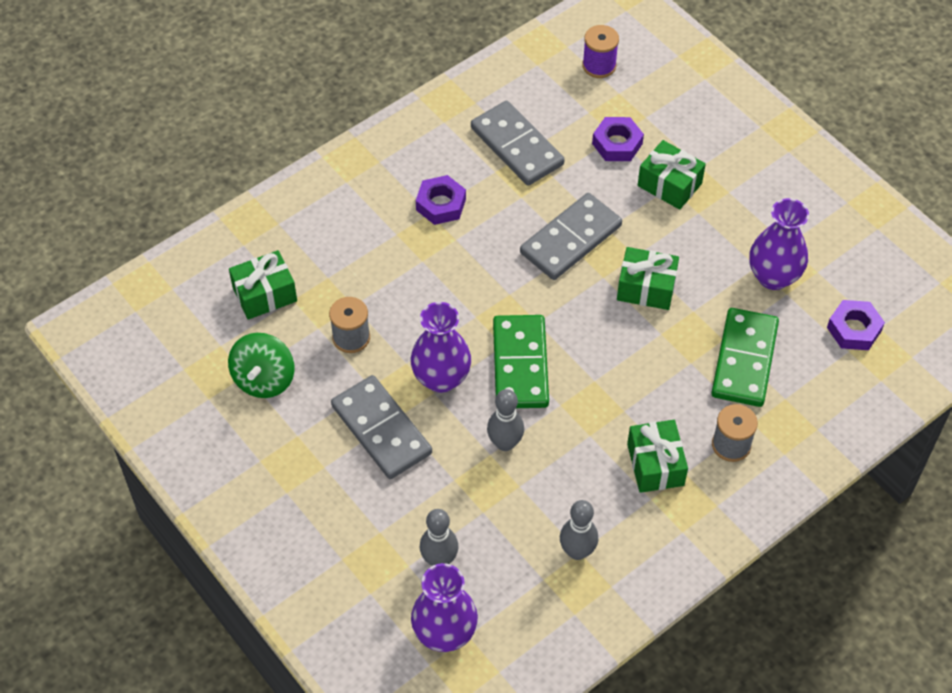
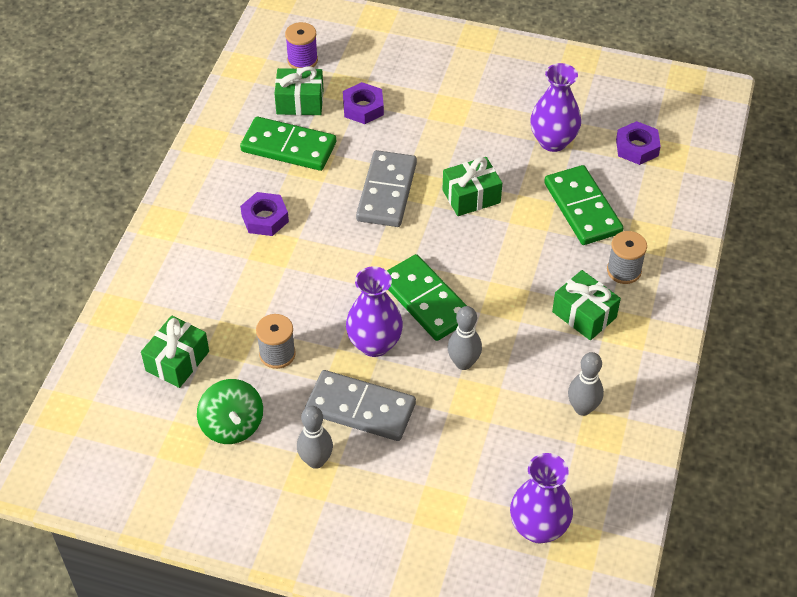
camera: 35 degrees left, 5 degrees down
(439, 560) = (488, 477): grey bowling pin -> grey bowling pin (316, 461)
(517, 146) = (288, 147): grey domino -> green domino
(669, 184) = (426, 117): green gift -> green gift (300, 102)

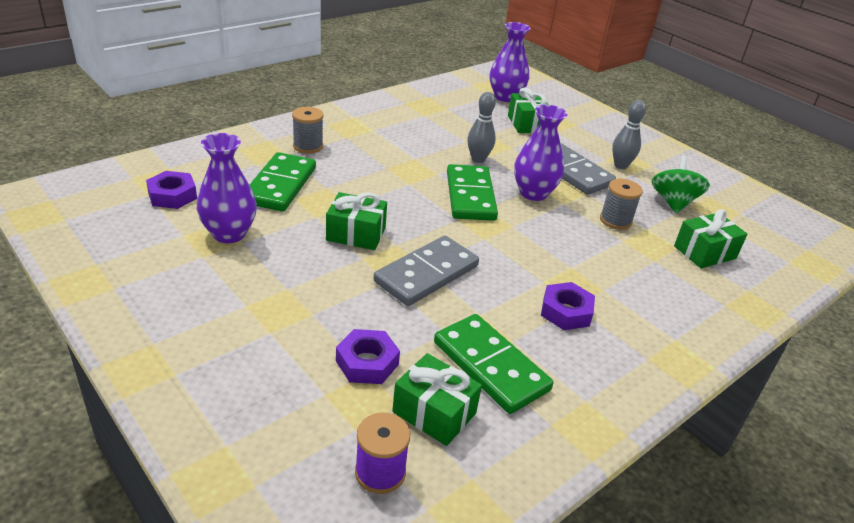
camera: 150 degrees left, 15 degrees down
(582, 408) = (426, 115): grey bowling pin -> none
(584, 314) = (367, 142): green gift -> green gift (527, 124)

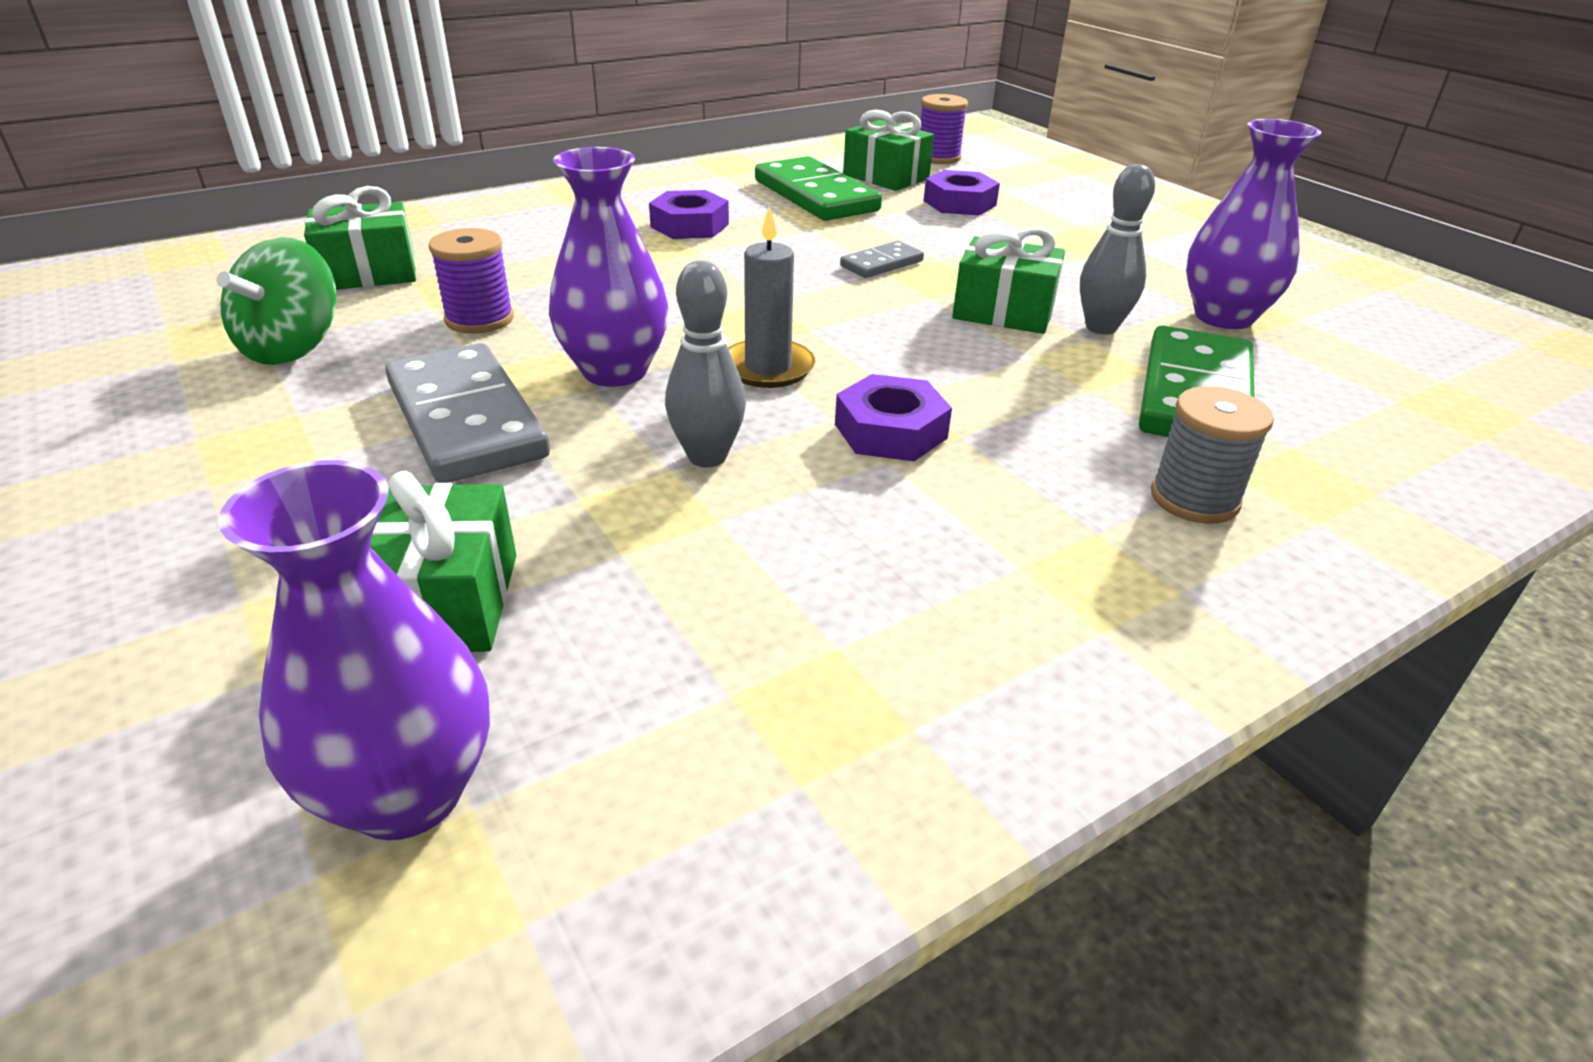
camera: 170 degrees left, 0 degrees up
(172, 195) = (1394, 378): purple nut -> purple nut (890, 431)
(426, 274) = (881, 264): grey domino -> grey domino, size x0.50
(470, 196) = (768, 368): green domino -> grey candle
(615, 220) = (479, 319): grey spool -> purple spool
(620, 165) = (297, 436): grey bowling pin -> grey bowling pin (1101, 327)

